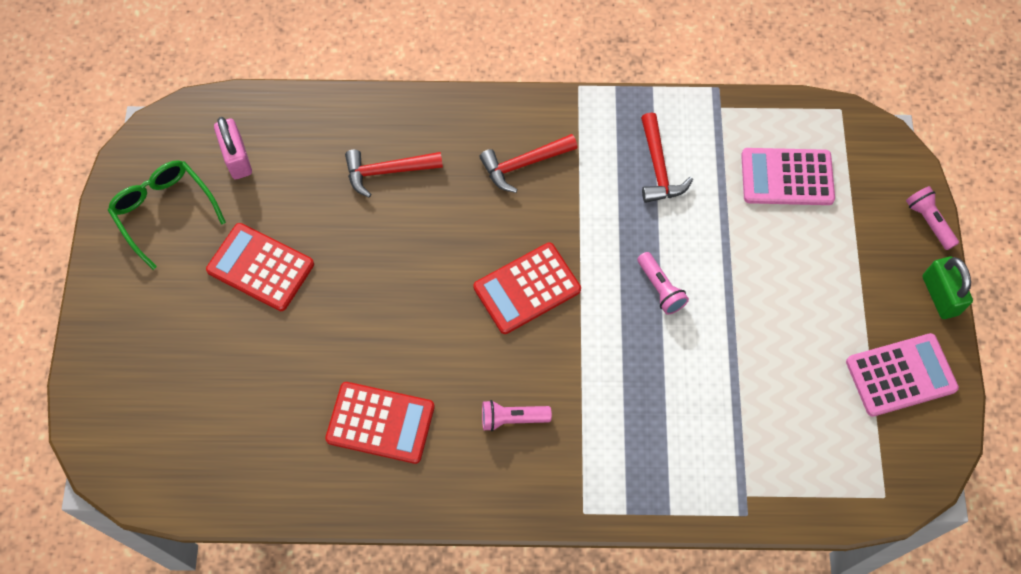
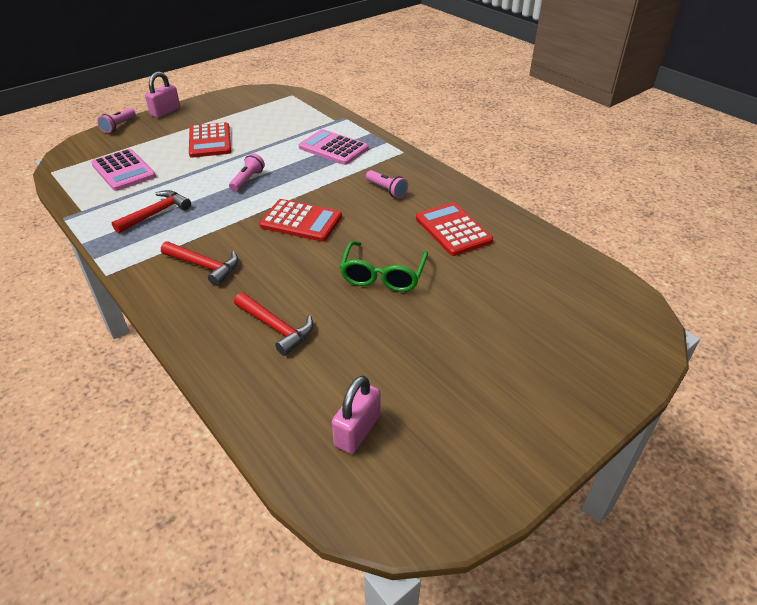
camera: 130 degrees left, 25 degrees down
(164, 211) = (460, 443): green glasses -> green glasses (383, 275)
(260, 267) = (430, 344): red calculator -> red calculator (210, 141)
(901, 375) = (224, 108): pink calculator -> pink calculator (333, 148)
(940, 295) = (165, 112): green padlock -> pink padlock

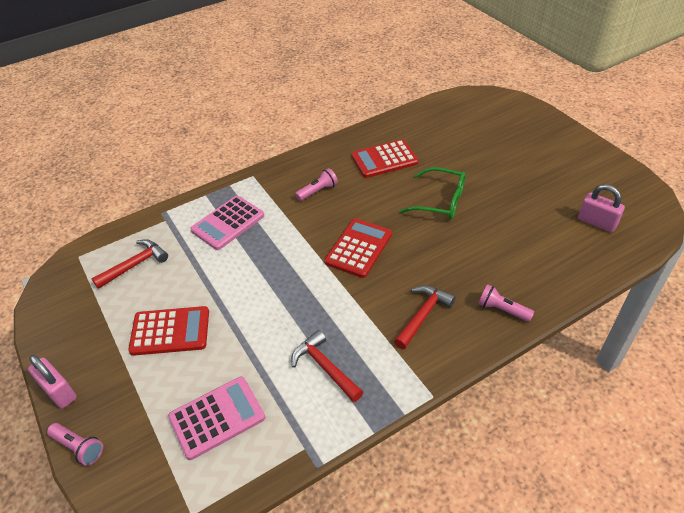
camera: 80 degrees left, 5 degrees up
(248, 180) = (273, 290): pink flashlight -> pink flashlight (502, 310)
(276, 328) = (504, 263): red hammer -> red hammer (135, 265)

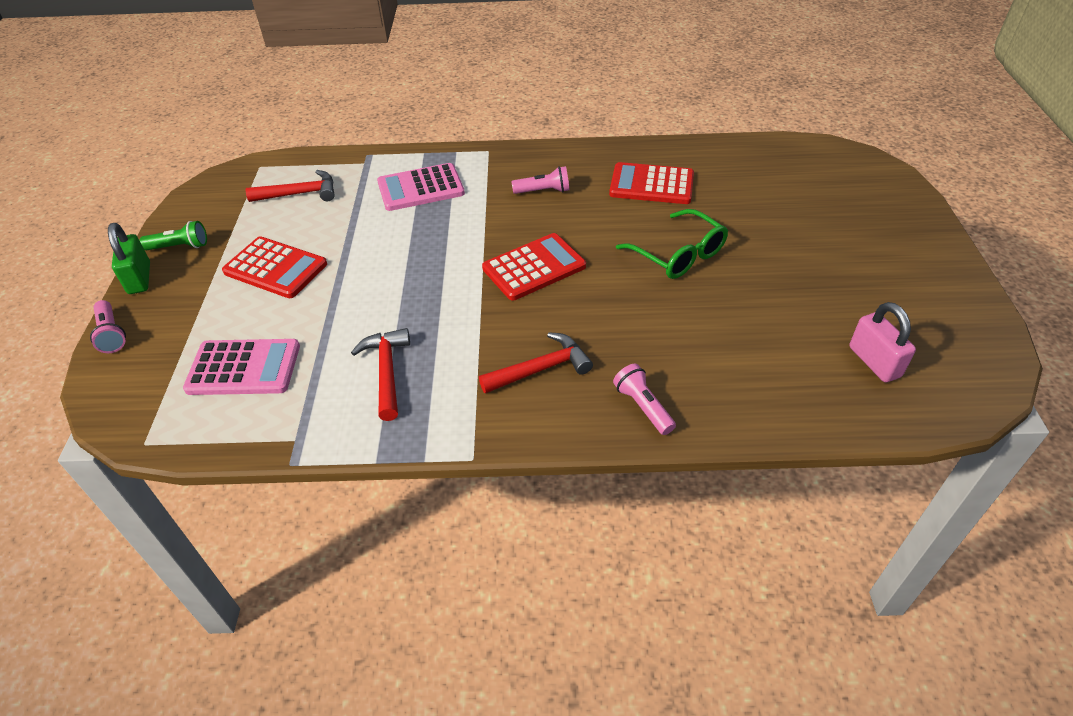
camera: 30 degrees right, 0 degrees up
(59, 391) = (139, 278): pink padlock -> green padlock
(70, 350) = (180, 247): none -> green flashlight

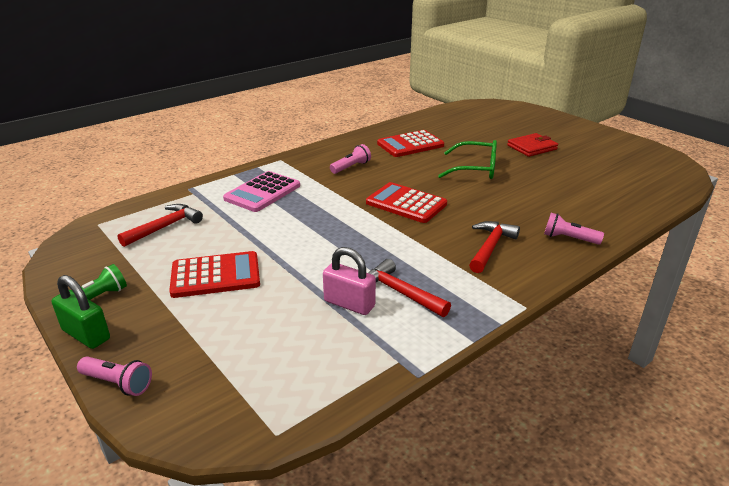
camera: 40 degrees left, 15 degrees down
(244, 368) = (287, 343): pink calculator -> none
(534, 267) = (406, 203): red calculator -> red calculator turned 75 degrees counterclockwise
(803, 253) = (532, 147): none -> red wallet
(874, 362) = (629, 176): pink padlock -> pink padlock (349, 304)

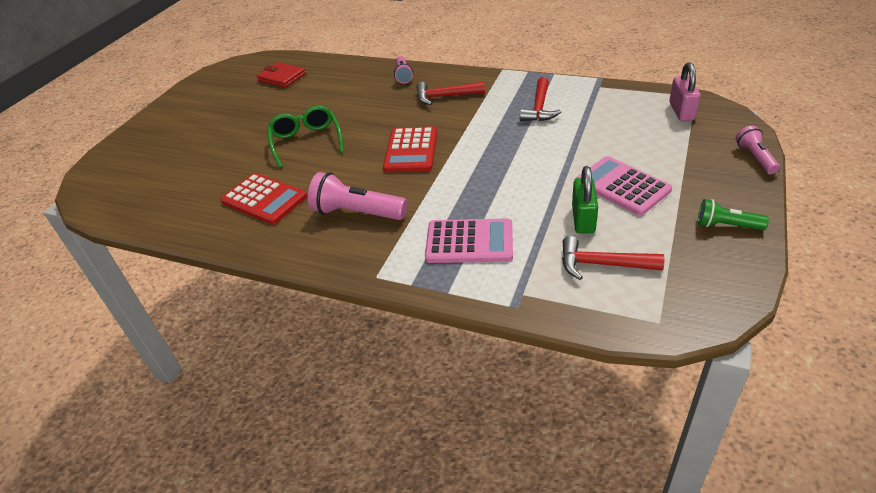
camera: 115 degrees left, 10 degrees up
(86, 334) = (755, 200): green padlock -> green padlock (583, 219)
(215, 275) = (622, 186): red calculator -> pink calculator
(349, 304) = (574, 119): pink padlock -> pink padlock (681, 111)
(351, 167) = (357, 213): pink flashlight -> pink flashlight, size x1.68
(532, 147) = (230, 129): red wallet -> red wallet (282, 77)

